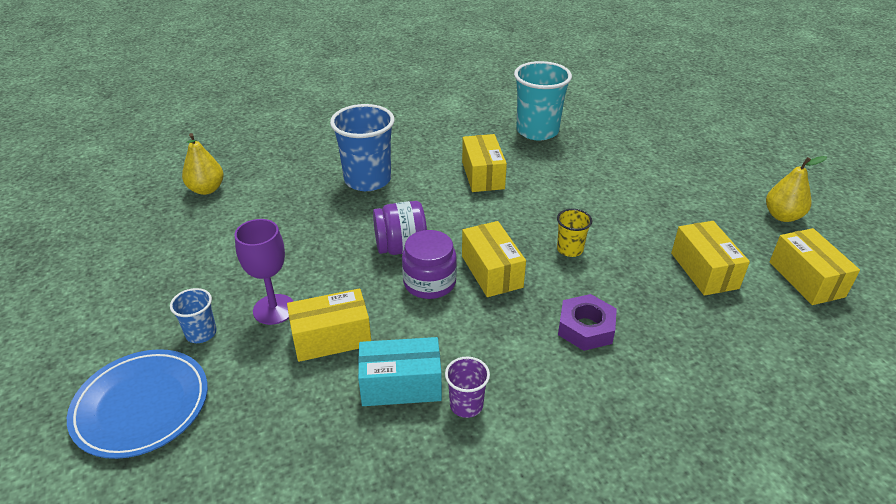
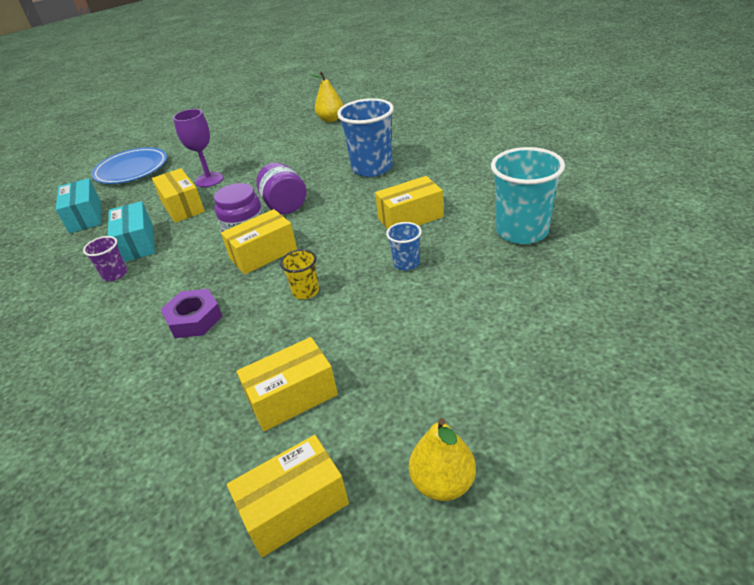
camera: 80 degrees right, 0 degrees up
(201, 333) = (187, 165): blue cup -> blue cup (406, 263)
(270, 461) = (85, 217): none -> turquoise box

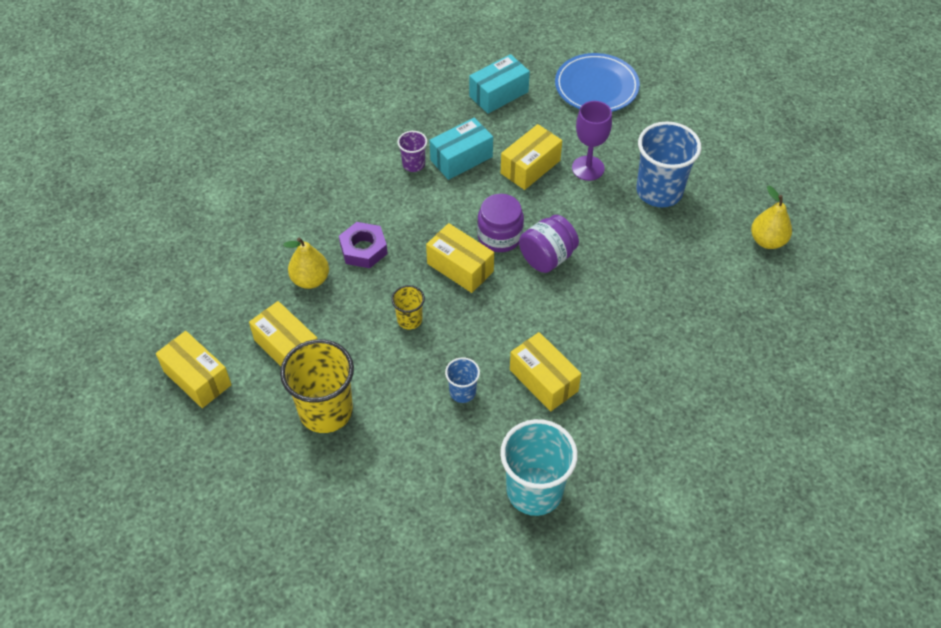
camera: 70 degrees right, 15 degrees up
(372, 168) = (645, 319): blue cup -> blue cup (659, 191)
(396, 366) = (326, 411): none -> yellow cup
(442, 482) = (222, 461): yellow pear -> yellow pear (310, 280)

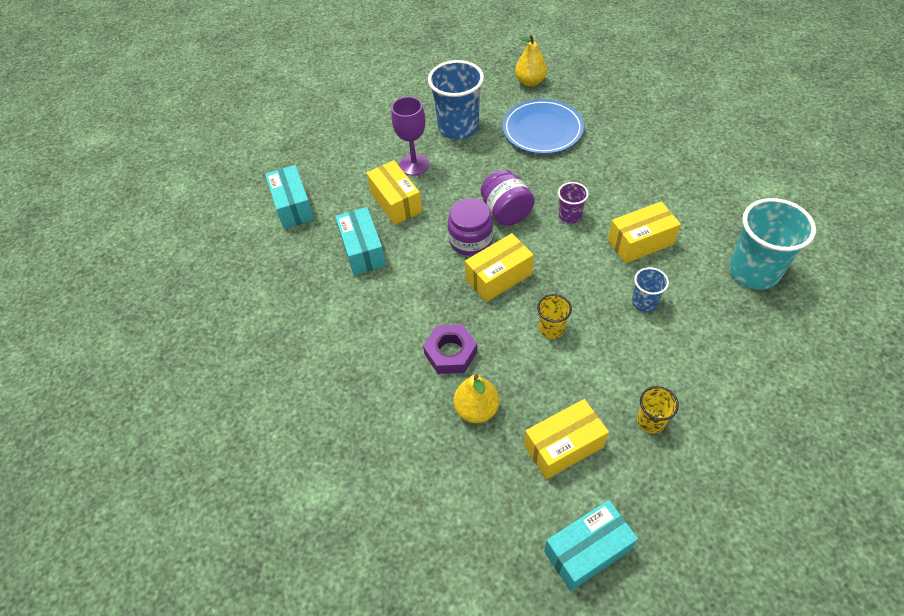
camera: 70 degrees left, 0 degrees up
(197, 378) = (587, 550): yellow box -> turquoise box
(326, 411) = (650, 421): yellow cup -> yellow cup, size x0.50
(413, 164) = (353, 290): purple cup -> purple cup (569, 216)
(596, 87) = (321, 139): blue plate -> blue plate (542, 130)

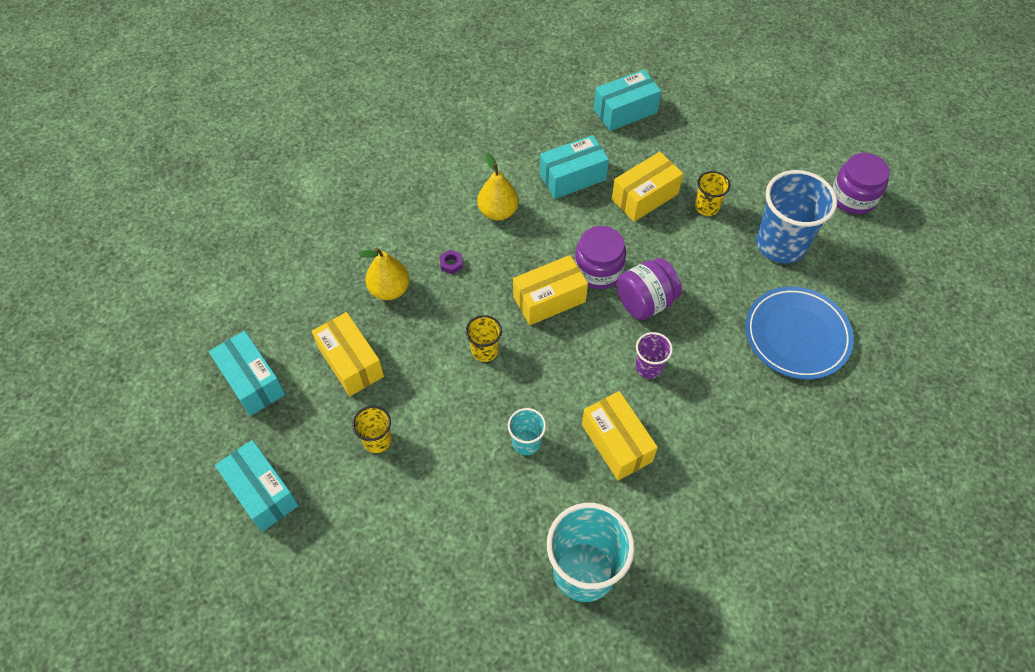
camera: 80 degrees right, 5 degrees up
(414, 164) = (707, 207): purple goblet -> yellow cup
(420, 84) = (853, 197): none -> purple jar
(450, 353) = (451, 264): purple nut -> purple nut, size x0.48
(499, 277) = (549, 299): yellow box -> yellow box turned 75 degrees counterclockwise
(530, 82) = (893, 318): yellow pear -> yellow pear (498, 211)
(644, 302) = (526, 442): blue cup -> turquoise cup
(718, 531) = (262, 492): none -> turquoise box

